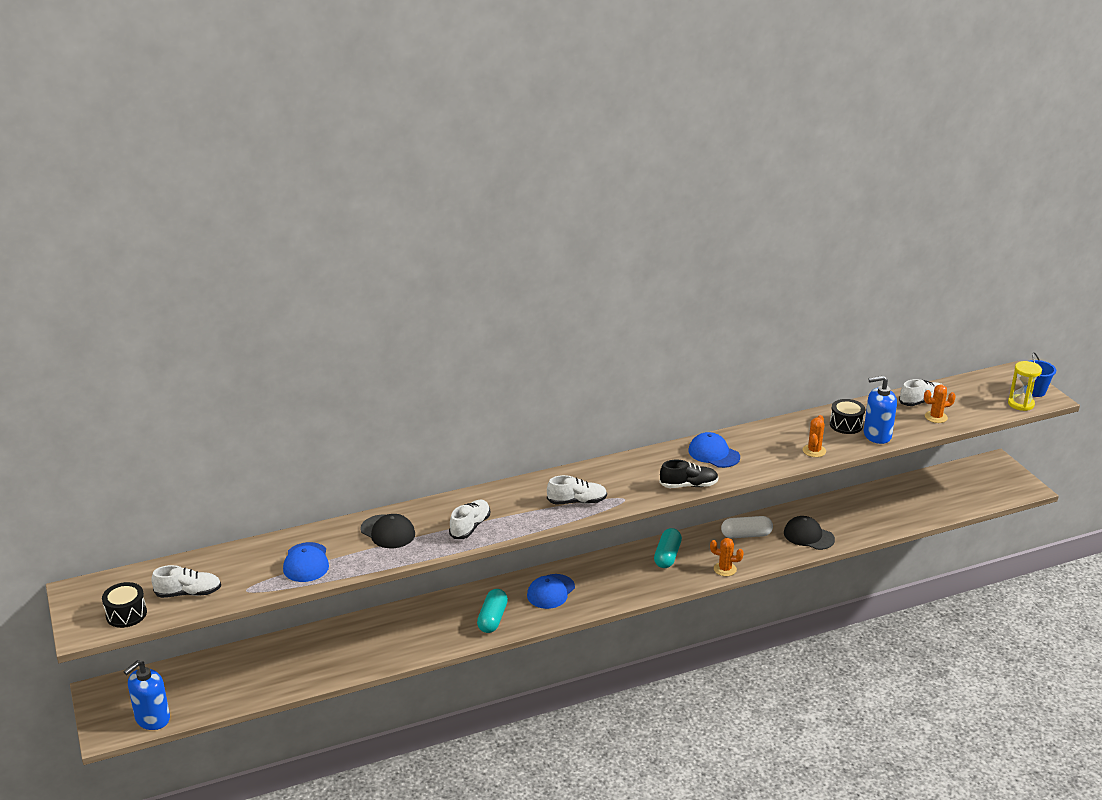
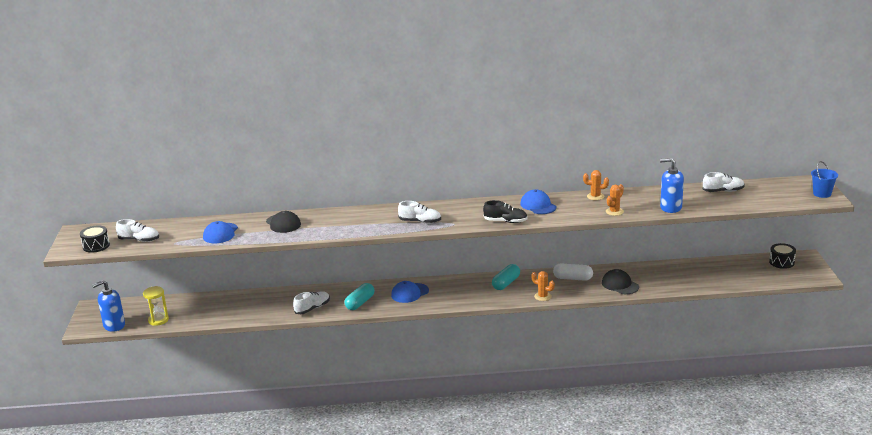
camera: 20 degrees right, 5 degrees down
(470, 527) = (338, 227): white shoe -> white shoe (312, 308)
(846, 425) = (651, 199): black drum -> black drum (781, 262)
(936, 417) = (726, 201): orange cactus -> orange cactus (595, 196)
(1021, 404) = (803, 200): yellow hourglass -> yellow hourglass (158, 320)

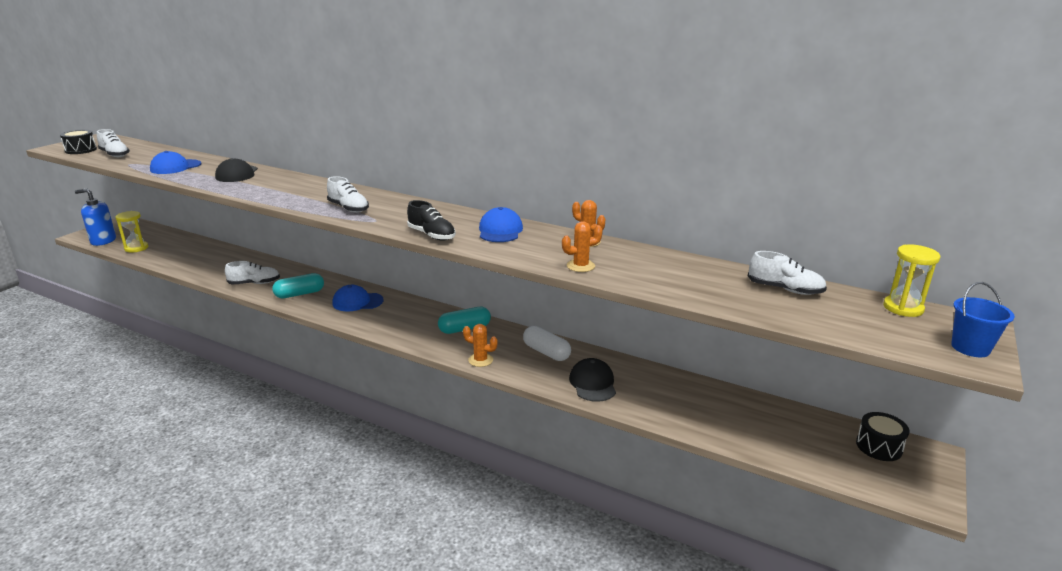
camera: 30 degrees right, 0 degrees up
(543, 296) = (480, 360): orange cactus -> orange cactus turned 45 degrees counterclockwise
(670, 207) = (668, 286): blue soap dispenser -> none
(780, 183) = (903, 308): none -> yellow hourglass

